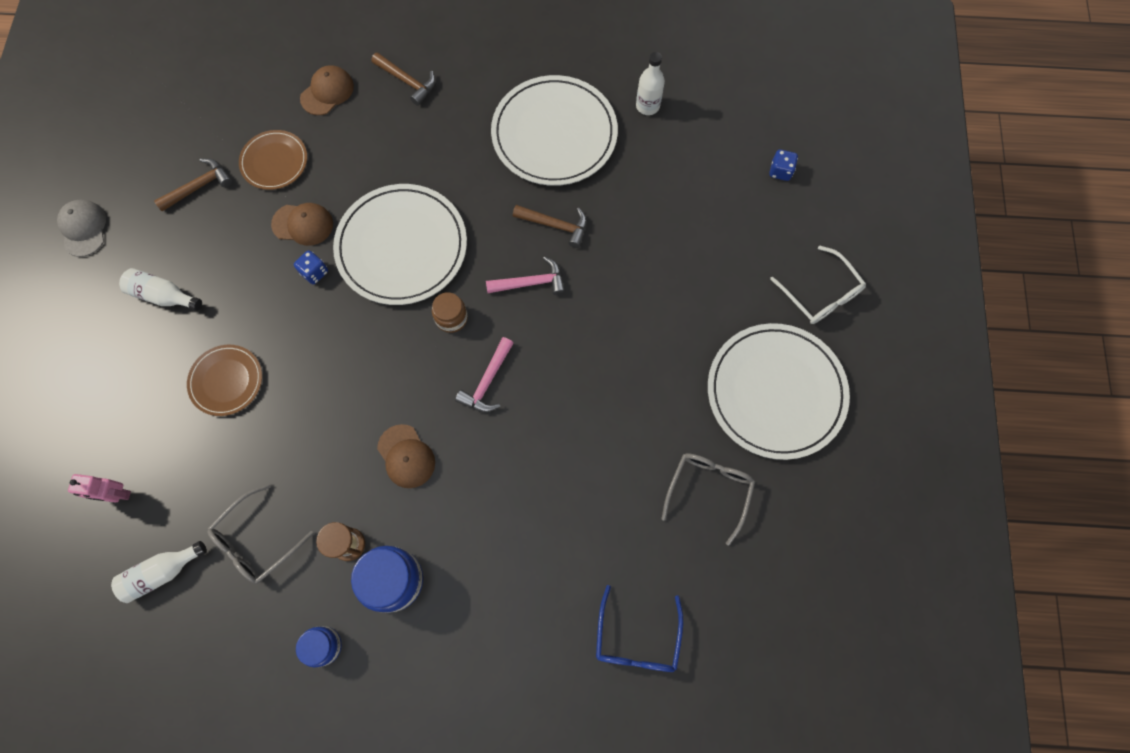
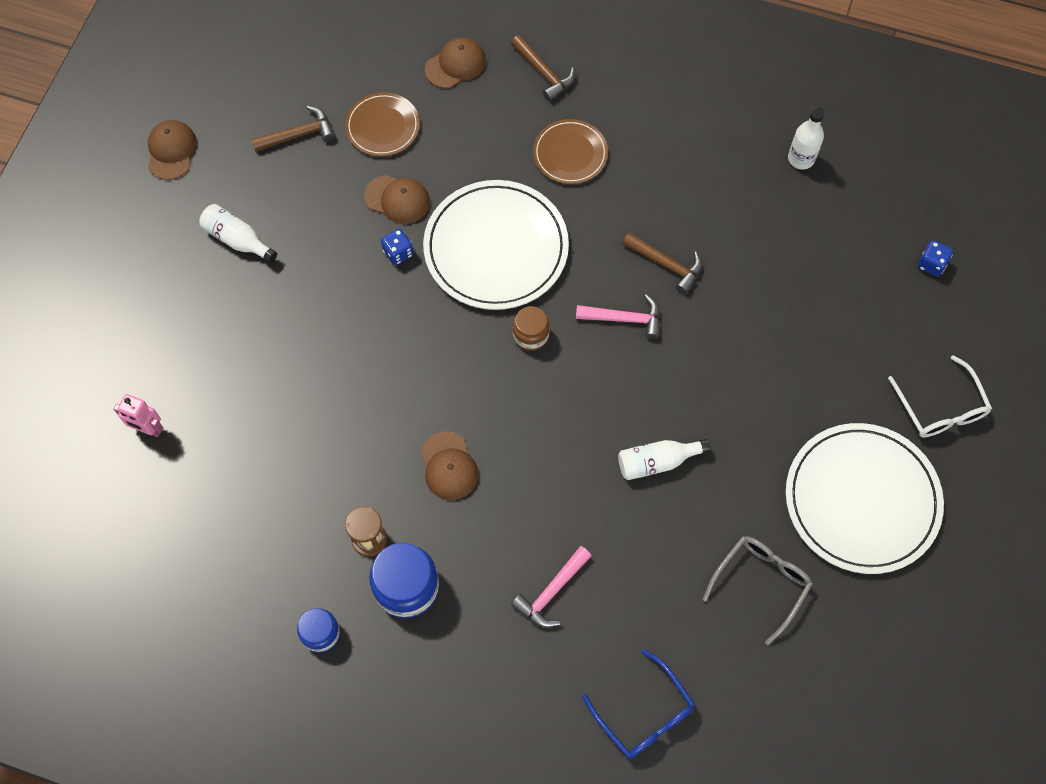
camera: 15 degrees right, 5 degrees down
(83, 228) = (171, 151): grey cap -> brown cap
(162, 572) = (176, 518): white bottle -> white bottle (657, 462)
(226, 381) = (282, 343): brown plate -> brown plate (570, 154)
(256, 541) = (276, 512): grey glasses -> none
(487, 381) = (552, 411): pink hammer -> pink hammer (551, 592)
(554, 134) = (690, 166): white plate -> none
(637, 639) = (644, 714): blue glasses -> blue glasses turned 60 degrees counterclockwise

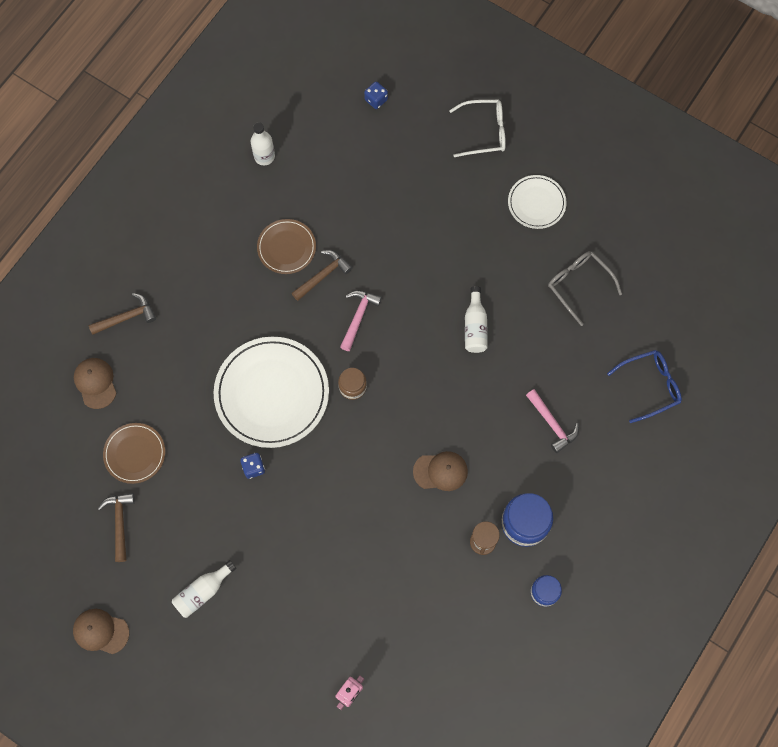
camera: 75 degrees left, 5 degrees up
(397, 199) = (206, 457): brown cap -> none
(570, 154) = (207, 317): brown plate -> brown plate (286, 247)
(862, 500) = (536, 203): white plate -> white plate, size x0.53

